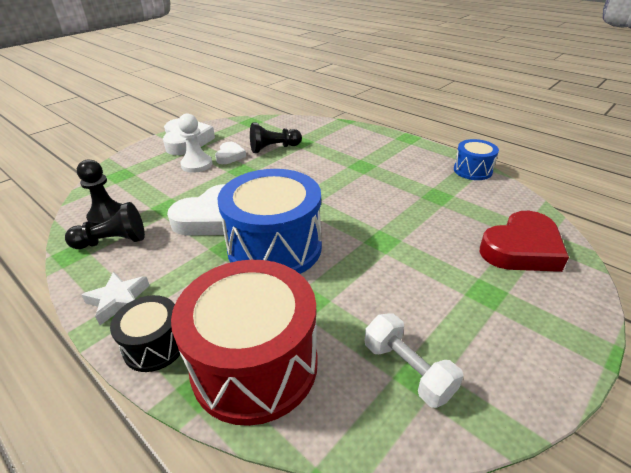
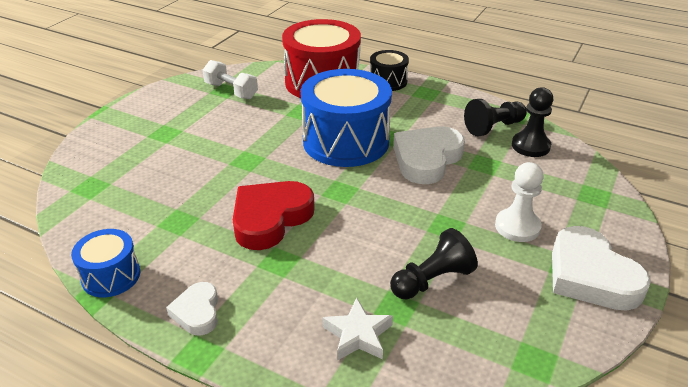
camera: 165 degrees right, 0 degrees up
(119, 300) = (436, 95): white star -> white star (358, 335)
(230, 156) = (487, 251): white heart -> white heart (197, 312)
(521, 249) = (113, 170): red heart -> red heart (270, 218)

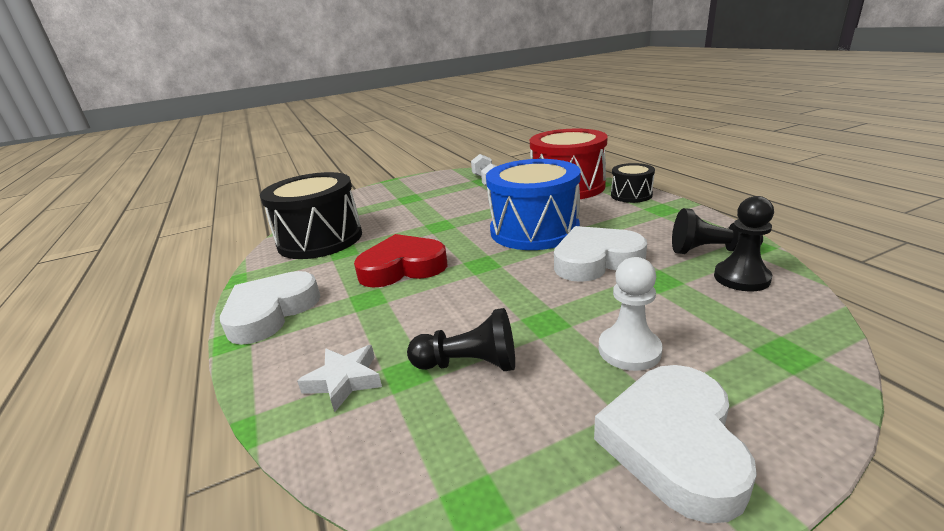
camera: 40 degrees right, 10 degrees down
(111, 276) = (262, 271): blue drum -> none
(126, 216) = (320, 239): none -> black drum
(197, 312) = (271, 312): white heart -> white heart, size x1.82

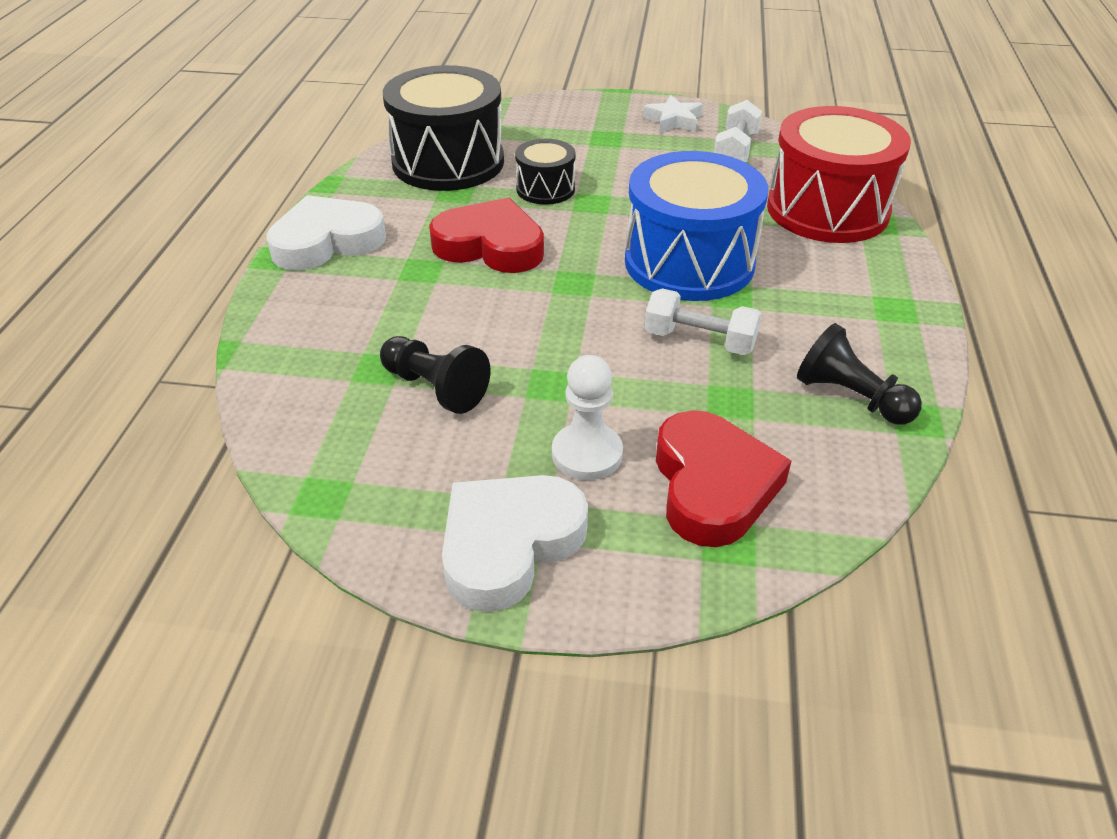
camera: 30 degrees right, 15 degrees up
(344, 381) = (325, 348): white star -> white star (674, 120)
(596, 260) = (699, 340): white heart -> white dumbbell
(631, 195) = (891, 265): black drum -> black drum (545, 189)
(725, 327) = (712, 485): none -> red heart
(741, 278) = (826, 448): black pawn -> none

